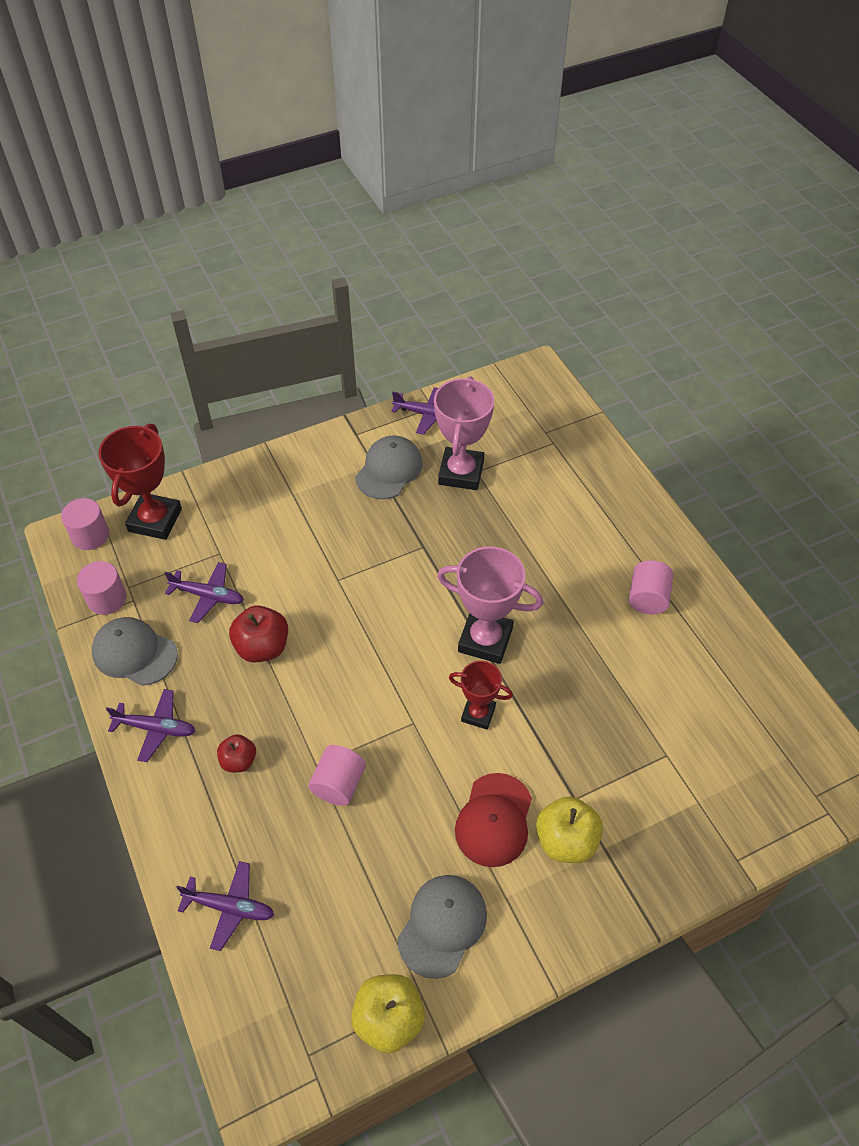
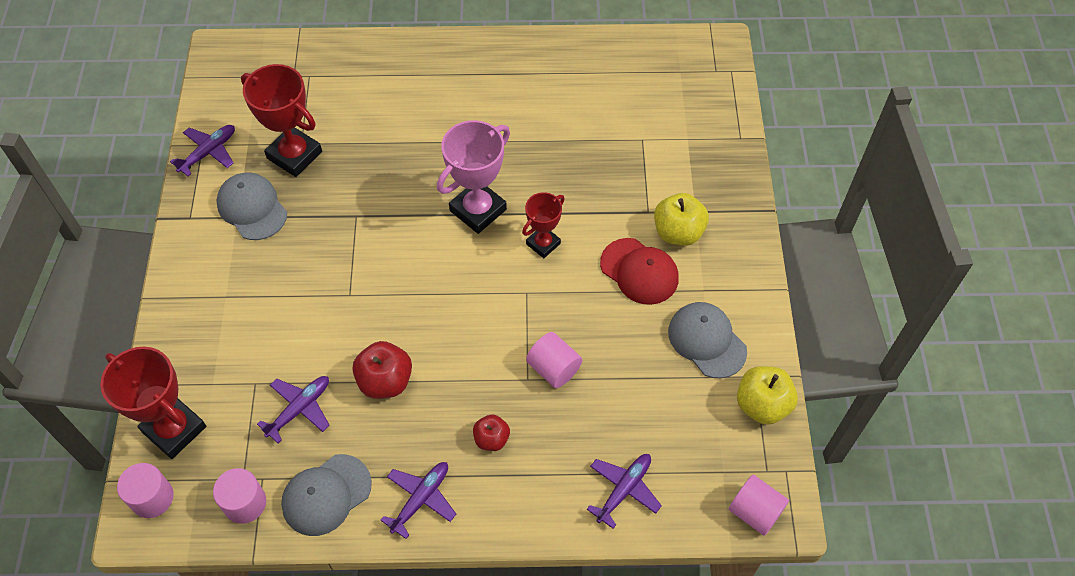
camera: 65 degrees left, 5 degrees up
(461, 473) = (294, 155): pink trophy -> red trophy
(647, 598) = (504, 86): pink cylinder -> pink cylinder (755, 512)

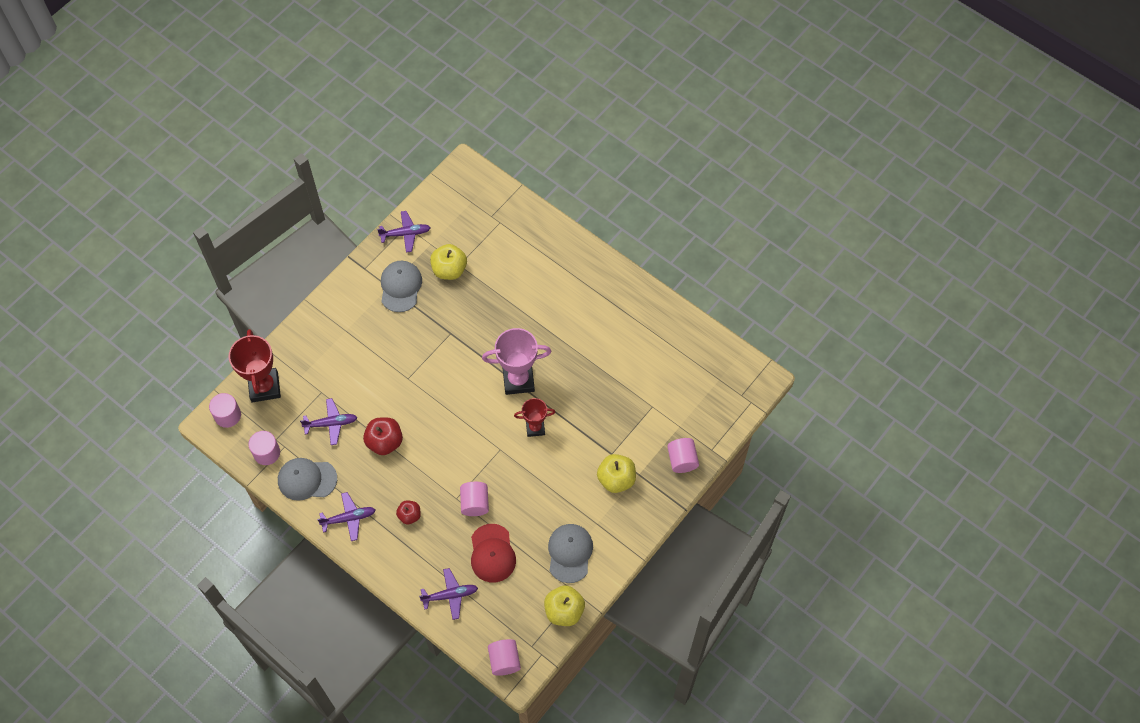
camera: 40 degrees right, 5 degrees up
(294, 155) = (449, 270): red trophy -> yellow apple
(639, 271) = (572, 485): red cap -> red cap (492, 553)
(723, 167) = (682, 460): none -> pink cylinder

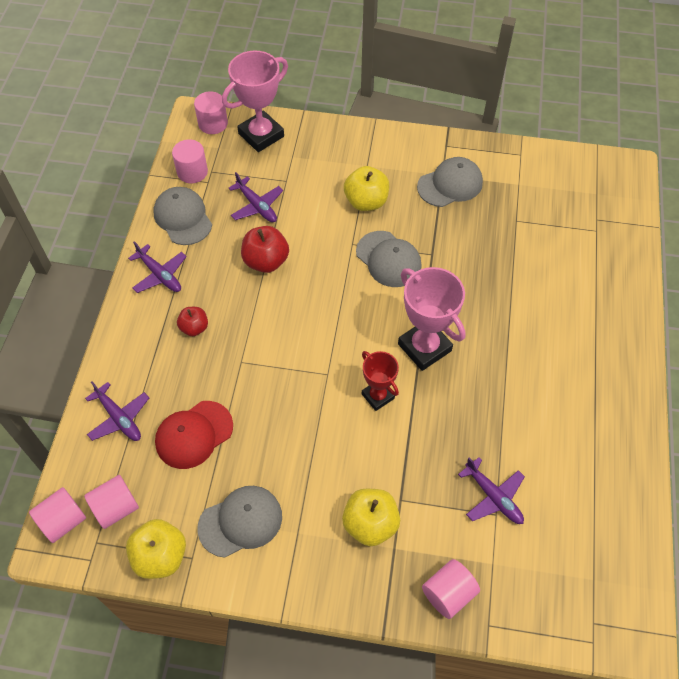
camera: 60 degrees right, 5 degrees down
(264, 387) = (261, 135): red trophy -> pink trophy
(405, 234) = (511, 158): purple plane -> purple plane (493, 496)
(436, 362) = (388, 259): none -> grey cap
(449, 270) = (503, 215): yellow apple -> yellow apple (366, 202)
(475, 503) = (245, 383): pink cylinder -> pink cylinder (116, 508)

